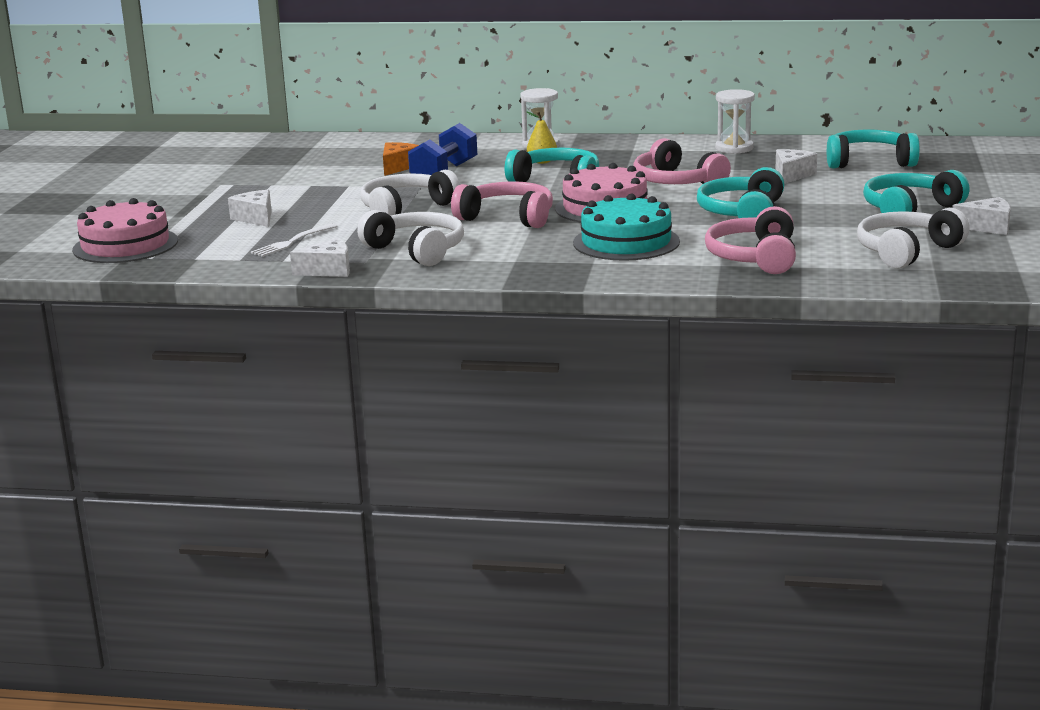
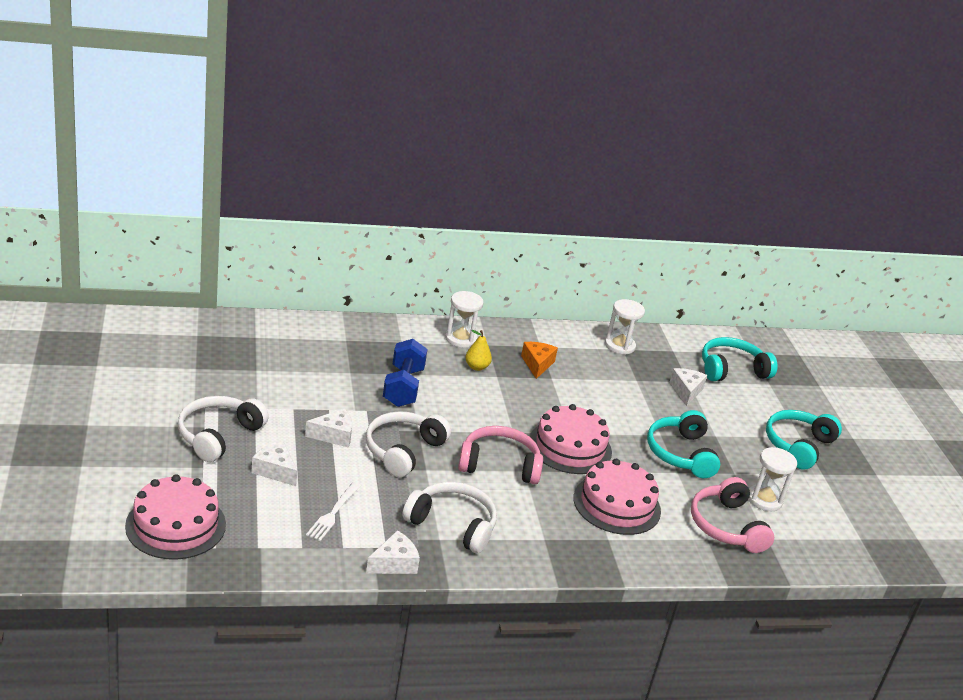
camera: 25 degrees left, 10 degrees up
(398, 167) = (356, 376): orange cheese -> orange cheese (537, 364)
(557, 180) = (506, 400): turquoise headphones -> none
(626, 242) = (617, 504): turquoise cake -> pink cake
(676, 182) = (603, 402): pink headphones -> none
(824, 242) = (764, 499): none -> white hourglass
(906, 251) = (828, 512): white headphones -> white headphones (218, 435)
(987, 227) = (864, 472): white cheese -> white cheese (334, 435)

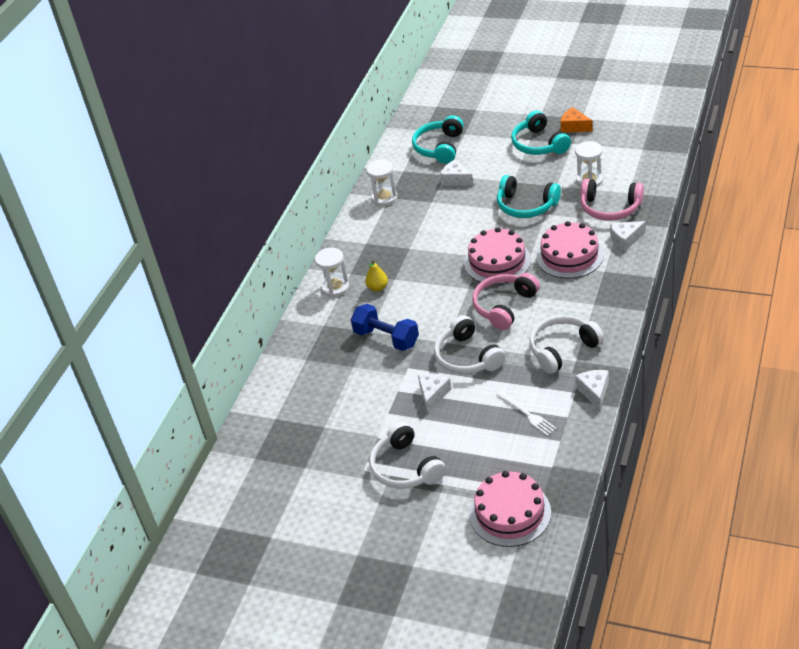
camera: 50 degrees left, 10 degrees up
(275, 470) = (464, 439): white cheese -> white cheese (625, 240)
(537, 364) = (389, 251): orange cheese -> orange cheese (574, 127)

